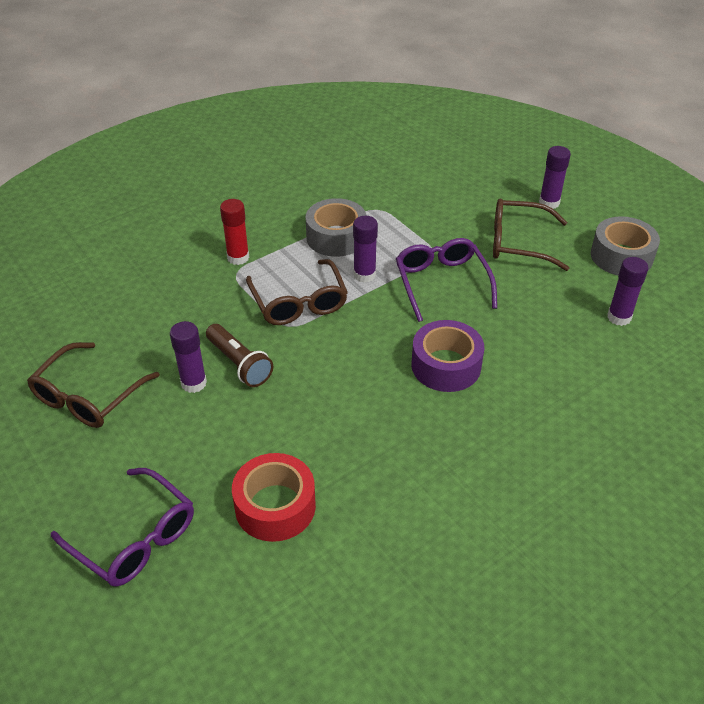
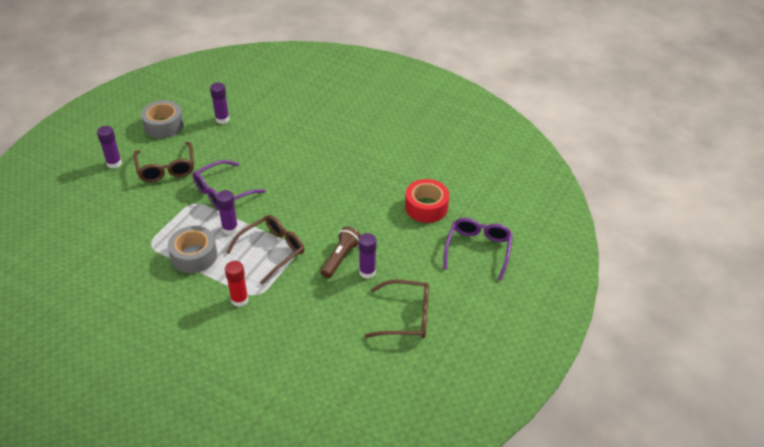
camera: 115 degrees left, 0 degrees up
(446, 365) = (295, 173): purple tape -> none

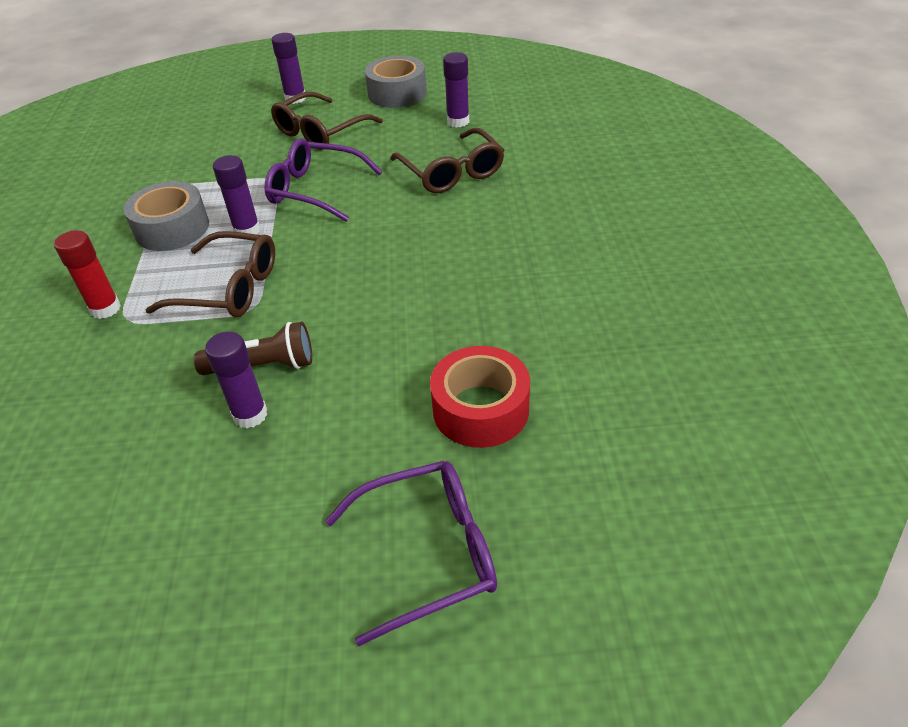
camera: 60 degrees right, 0 degrees up
(405, 316) = (164, 527): brown glasses -> brown glasses (451, 172)

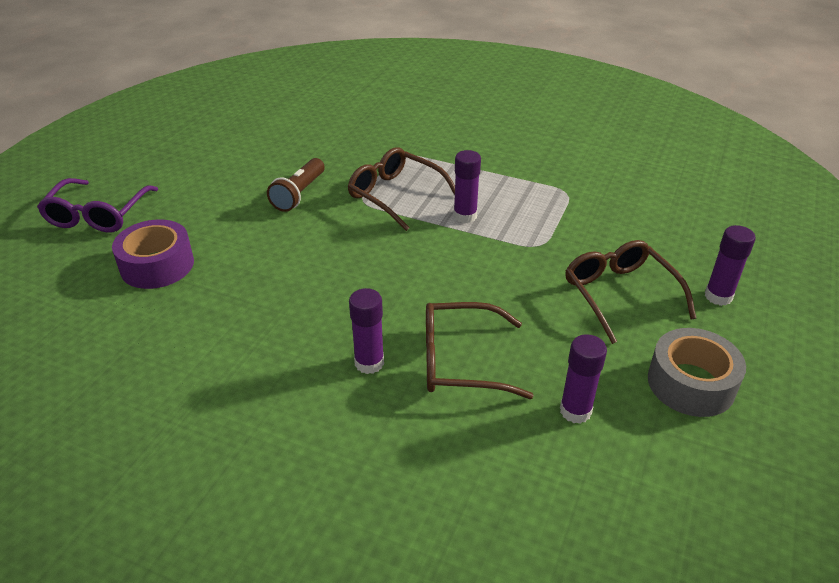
camera: 115 degrees right, 5 degrees down
(105, 309) = (421, 149): red glue stick -> none
(172, 228) = (500, 184): grey tape -> none
(228, 288) = (396, 195): brown glasses -> brown glasses turned 90 degrees clockwise
(250, 415) = (263, 182): purple glue stick -> purple glue stick (369, 363)
(316, 190) = (499, 264): purple glasses -> none
(480, 409) = (157, 265): red tape -> purple tape

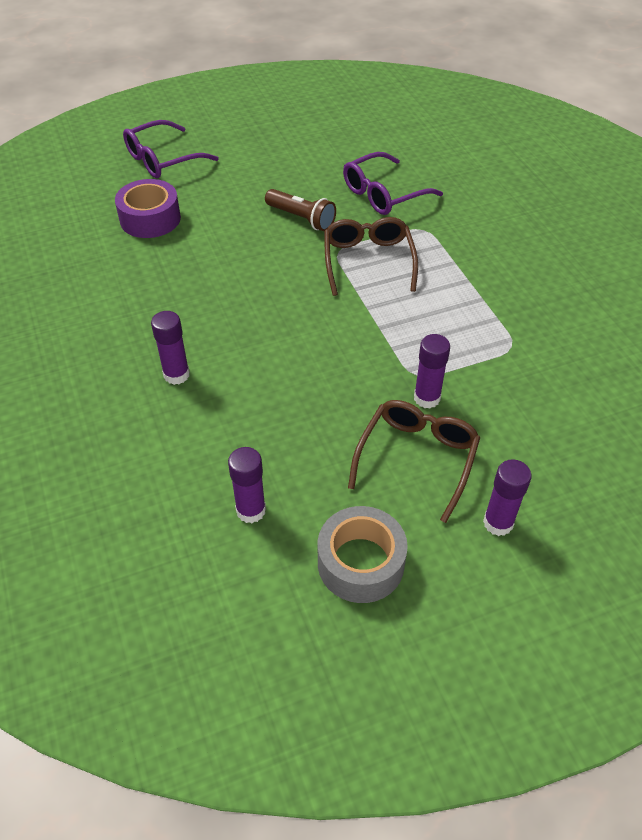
camera: 45 degrees right, 10 degrees up
(299, 194) = (302, 218): brown flashlight -> brown flashlight turned 120 degrees counterclockwise
(339, 147) = (384, 194): none -> purple glasses
(461, 361) = (231, 418): brown glasses -> none
(465, 216) = (395, 312): purple glue stick -> purple glue stick (427, 398)

